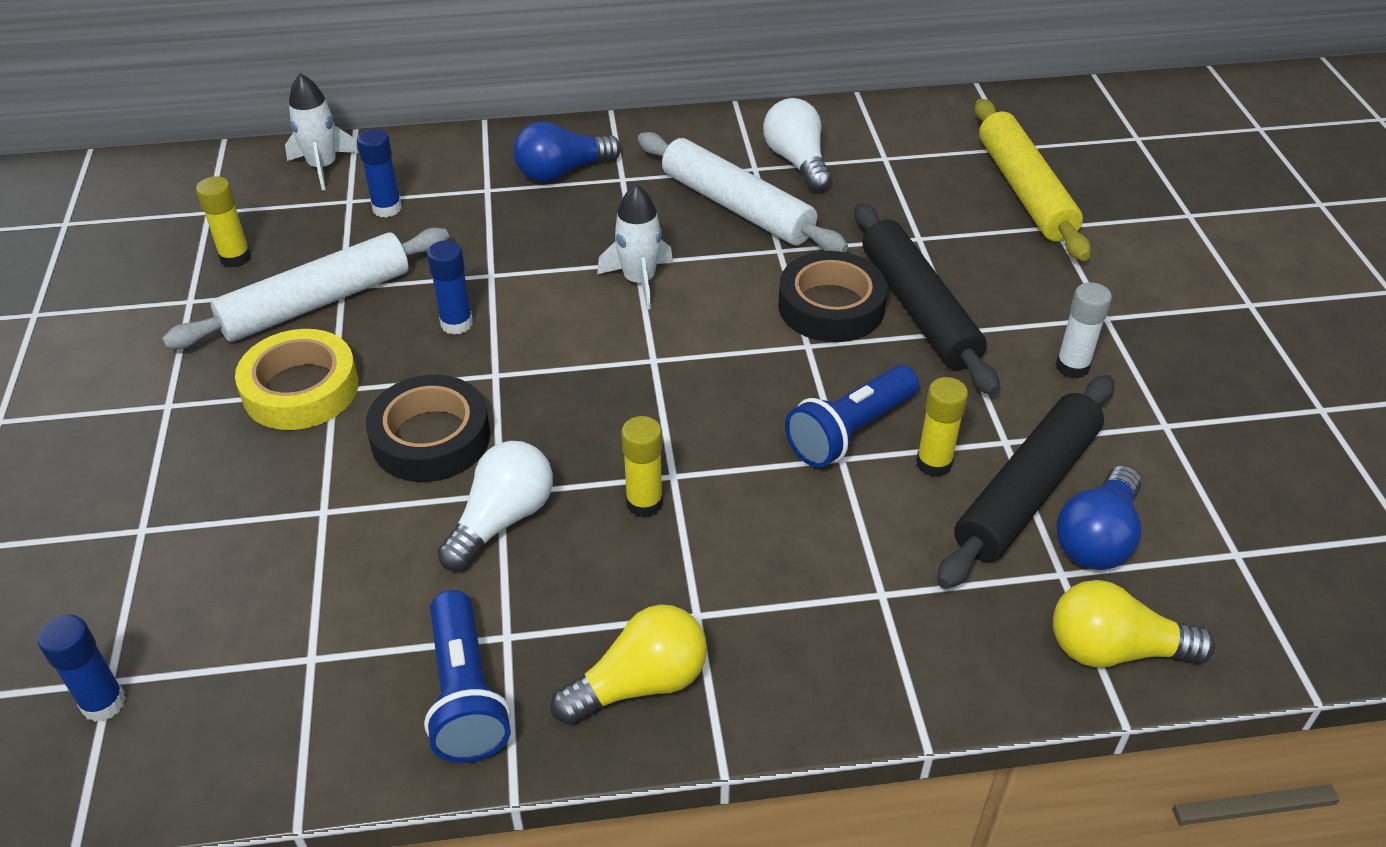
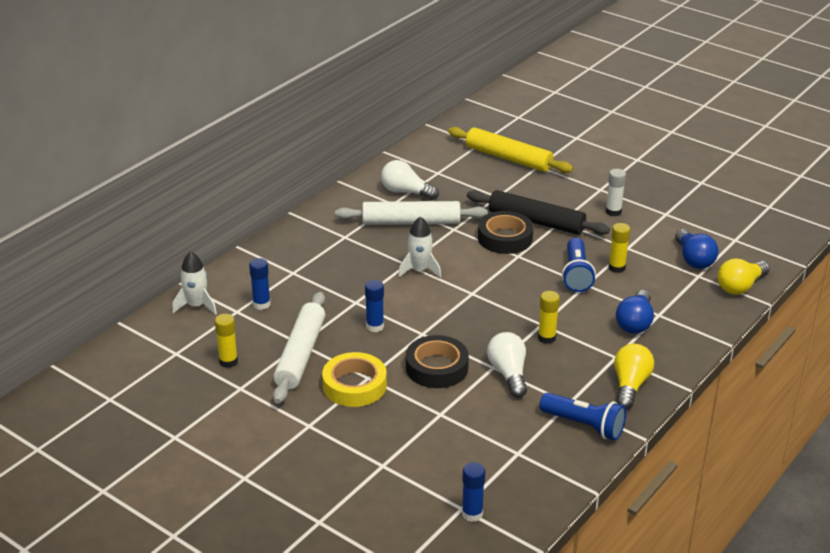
camera: 45 degrees left, 10 degrees down
(562, 172) = (314, 248): blue light bulb -> blue light bulb (635, 323)
(1026, 491) = (655, 258): black rolling pin -> none

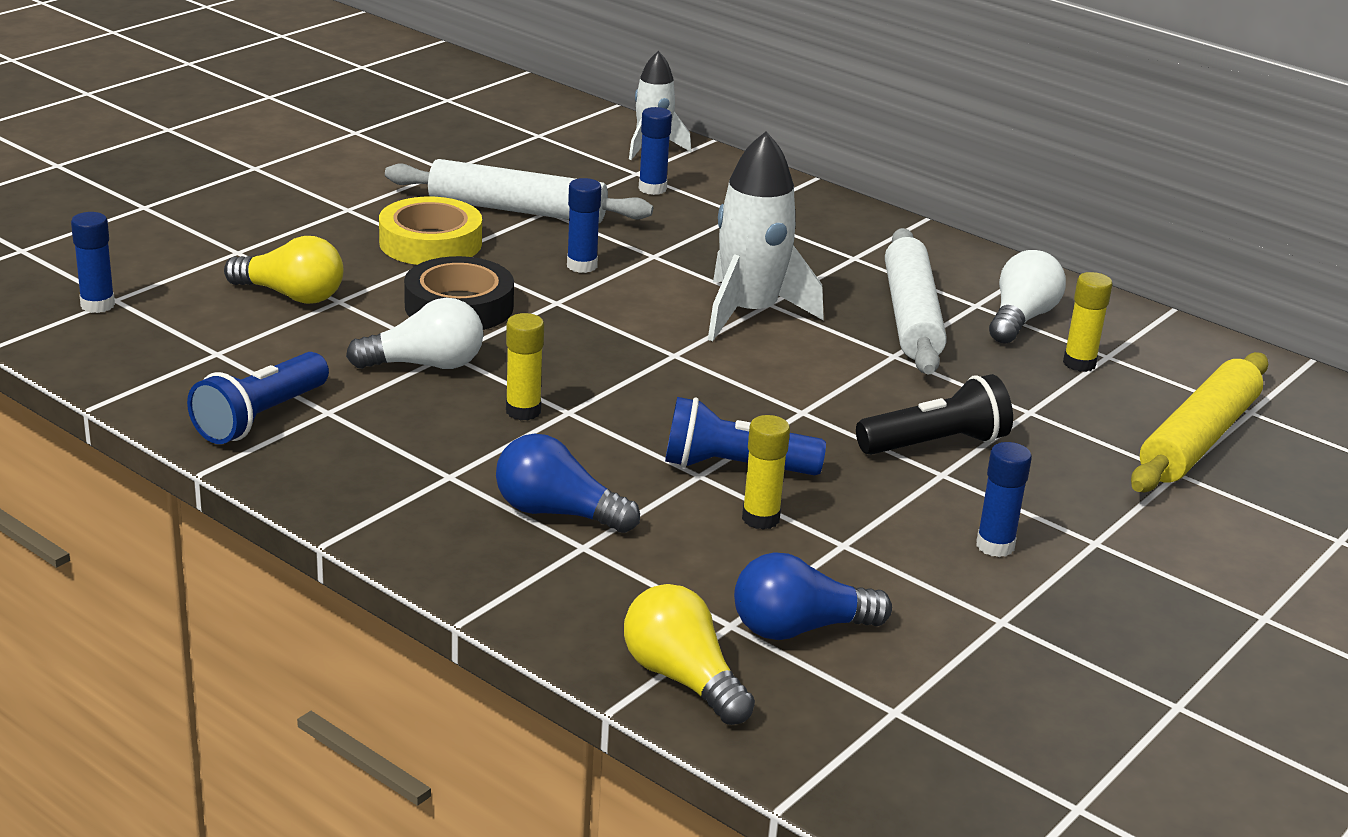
camera: 90 degrees right, 5 degrees down
(228, 361) = (511, 164): yellow glue stick -> yellow glue stick (1079, 363)
(419, 270) = (749, 313): white rocket -> white rocket, size x1.62
(505, 238) = (866, 404): black tape -> none
(536, 221) = (935, 444): black rolling pin -> black flashlight
(613, 212) = (995, 546): white glue stick -> blue glue stick
(630, 385) = (356, 478): yellow light bulb -> yellow light bulb (291, 295)

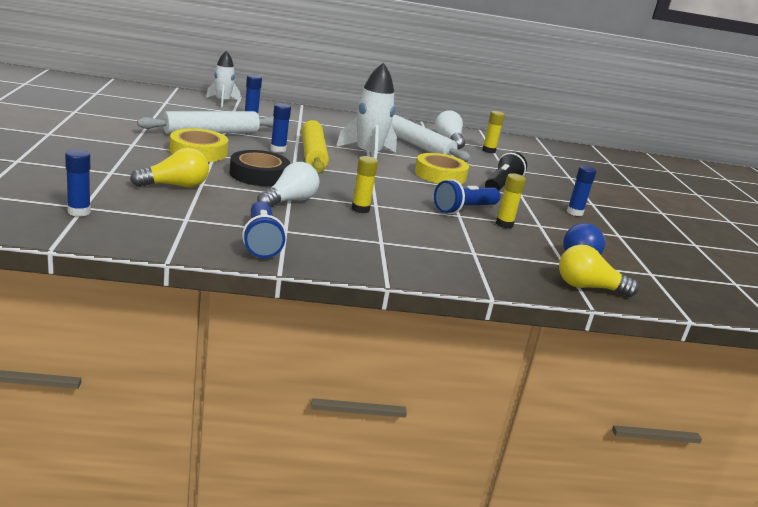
camera: 45 degrees left, 5 degrees down
(557, 513) = (443, 243): blue light bulb -> none
(830, 388) = (440, 175): none -> yellow tape
(1198, 439) = (556, 166): yellow rolling pin -> yellow rolling pin (313, 154)

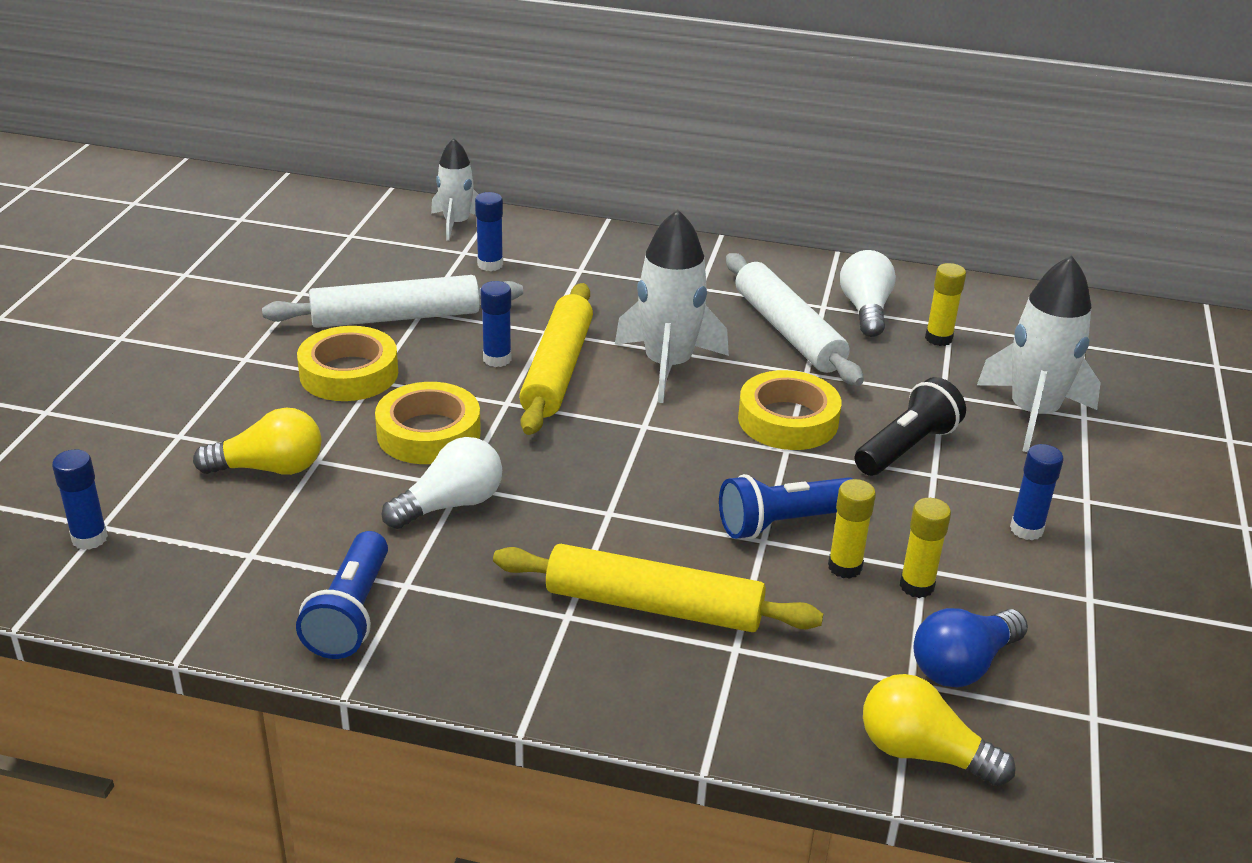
camera: 20 degrees right, 10 degrees up
(259, 175) = (428, 433): black tape -> yellow tape
(360, 209) = (572, 525): yellow glue stick -> yellow glue stick (916, 586)
(423, 238) = (654, 605): none -> yellow rolling pin
(548, 176) = (1032, 414): none -> white rocket

